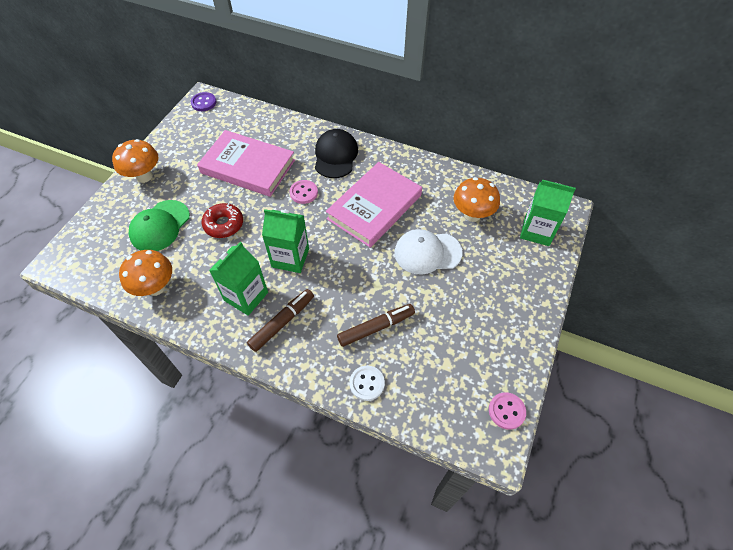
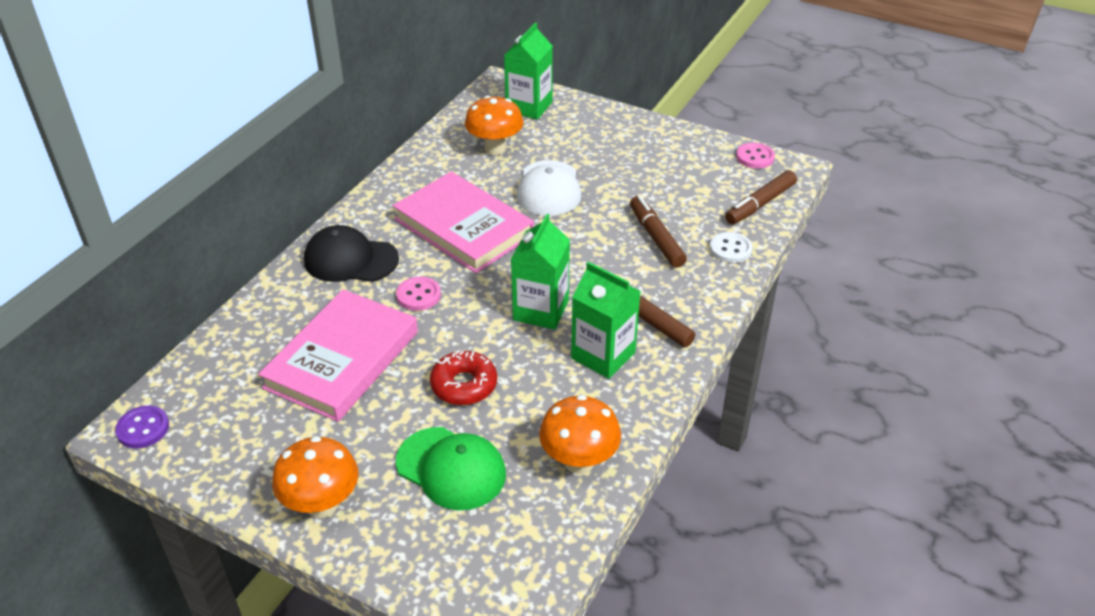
camera: 85 degrees left, 15 degrees down
(433, 412) = (760, 204): none -> brown marker

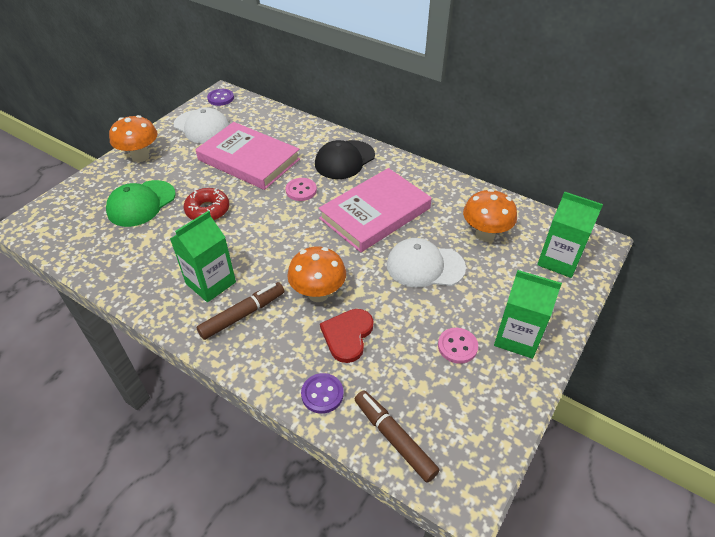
camera: 95 degrees right, 5 degrees up
(238, 436) = (202, 127): none -> white cap
(350, 260) = (344, 160): black cap -> black cap turned 150 degrees counterclockwise
(541, 310) = (269, 251): green carton -> green carton (517, 337)
(579, 461) = (118, 261): orange mushroom -> orange mushroom (318, 293)
(656, 237) = (347, 335): brown marker -> red heart
(730, 249) = (322, 394): white button -> purple button
(755, 157) = (486, 453): pink button -> pink button (457, 346)

